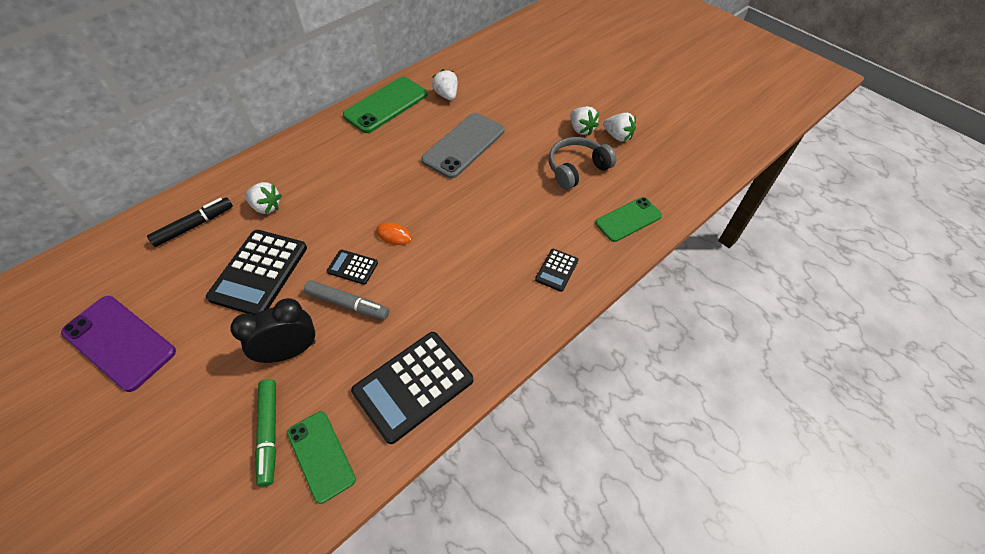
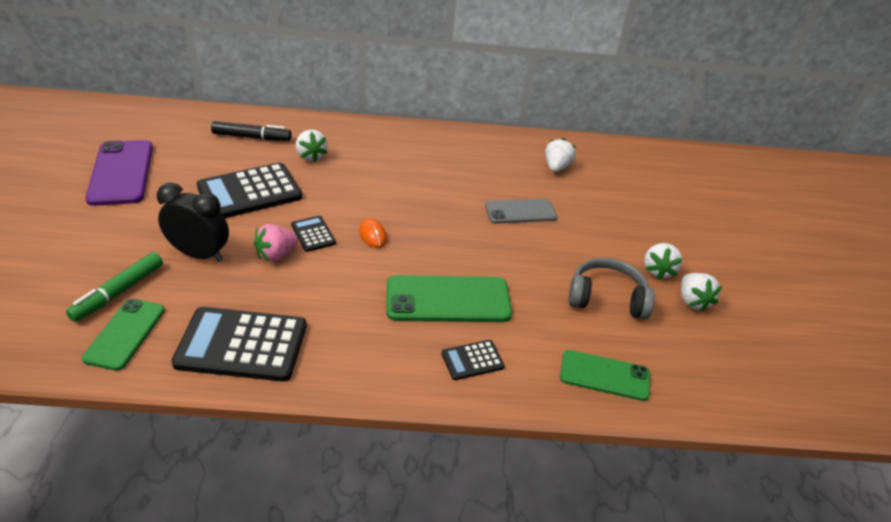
camera: 40 degrees right, 15 degrees down
(348, 304) = (276, 255): grey marker -> pink strawberry
(386, 105) = (492, 144): green phone -> green phone (448, 300)
(464, 145) = (520, 212): grey phone -> grey phone, size x0.65

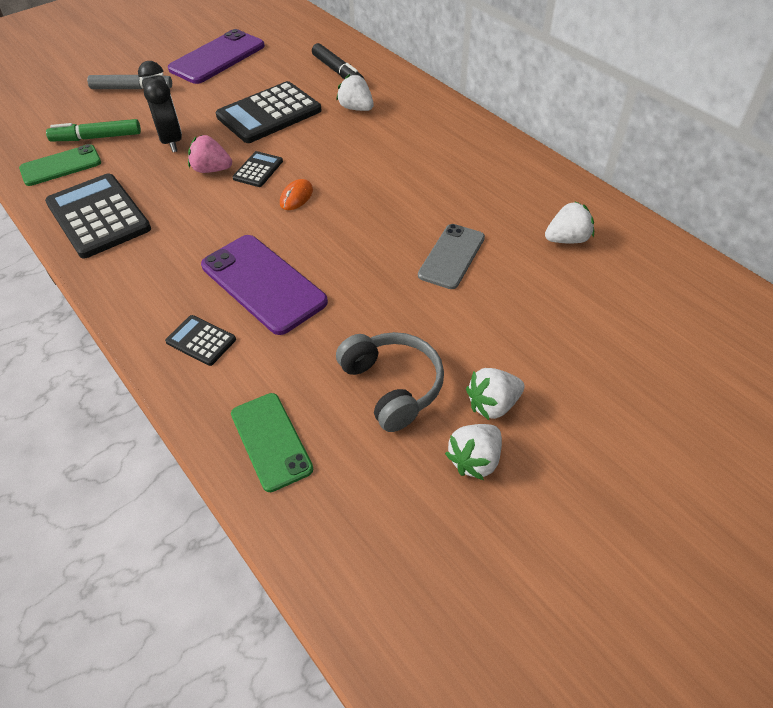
camera: 55 degrees right, 10 degrees up
(77, 237) = (132, 89): none -> grey marker
(249, 192) = (269, 113): black calculator -> black calculator turned 60 degrees counterclockwise
(311, 156) = (356, 108): white strawberry -> white strawberry turned 105 degrees clockwise
(448, 300) = (263, 284): green phone -> purple phone
(520, 212) = (451, 256): grey phone -> grey phone turned 75 degrees clockwise

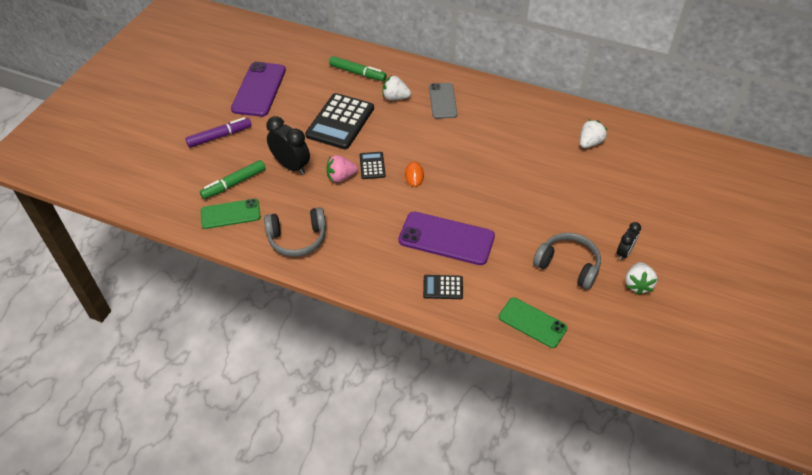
camera: 30 degrees left, 0 degrees up
(61, 166) = (230, 214): green phone -> green phone turned 45 degrees clockwise
(98, 216) = (297, 238): black calculator -> grey headphones
(132, 89) = (219, 136): grey marker -> purple marker
(338, 71) = (357, 73): black marker -> green marker
(451, 256) = (537, 178): grey phone -> grey phone (442, 101)
(493, 405) = (624, 253): white strawberry -> black clock

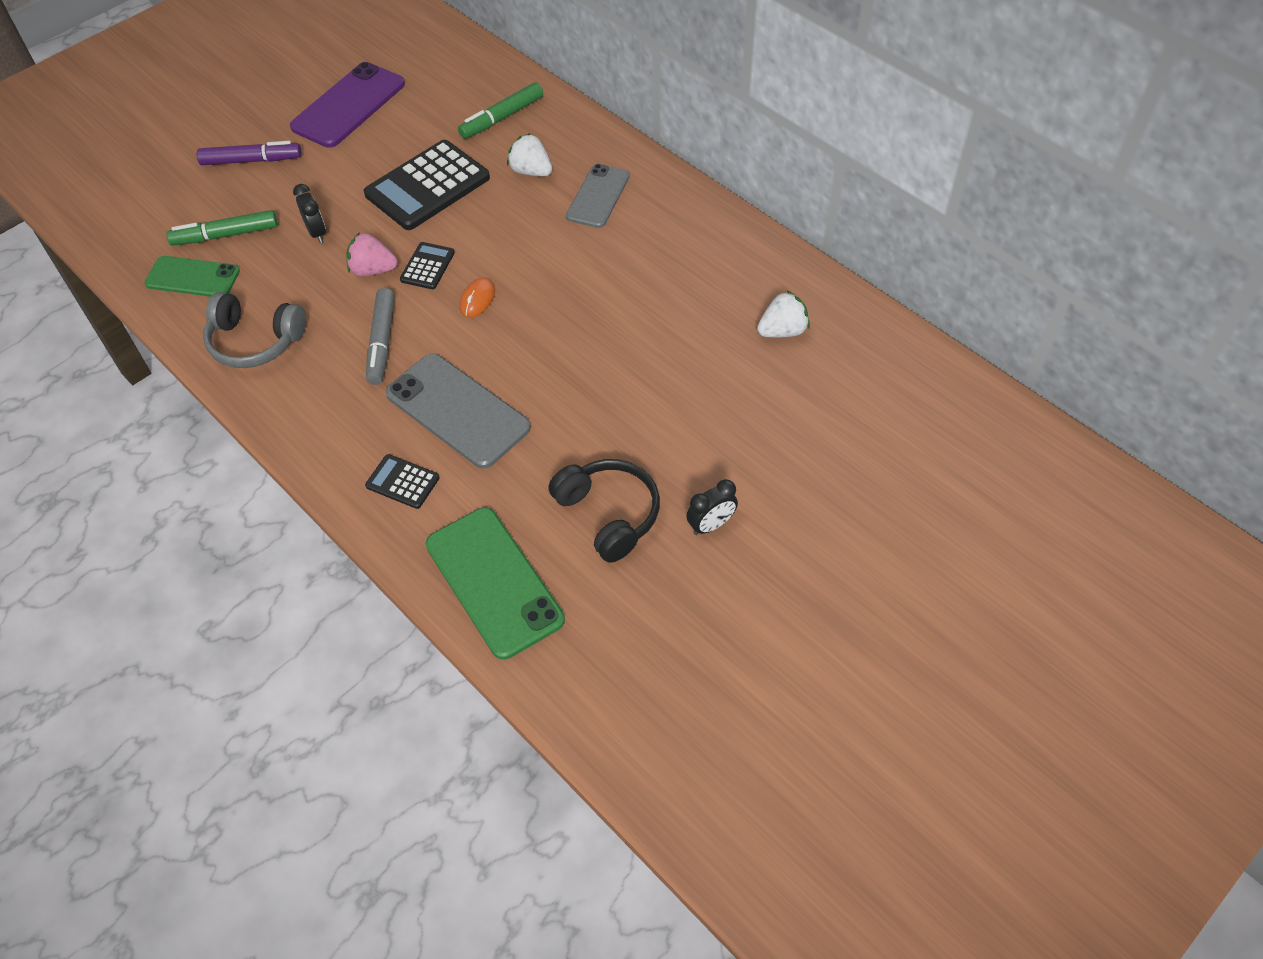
camera: 25 degrees right, 5 degrees up
(291, 166) = (317, 233): black clock -> black clock, size x0.59
(357, 73) = (502, 117): green marker -> green marker turned 90 degrees clockwise
(375, 215) = (382, 342): none -> grey marker
(446, 238) = (457, 411): purple phone -> grey phone
(532, 322) = (494, 582): green phone -> green phone, size x1.53
(568, 265) = (609, 514): grey headphones -> black headphones
(637, 284) = (696, 582): white strawberry -> none

